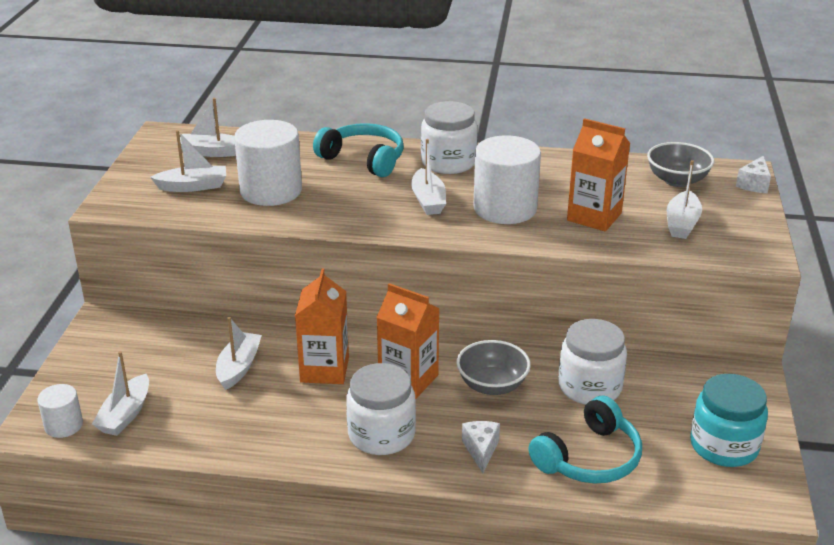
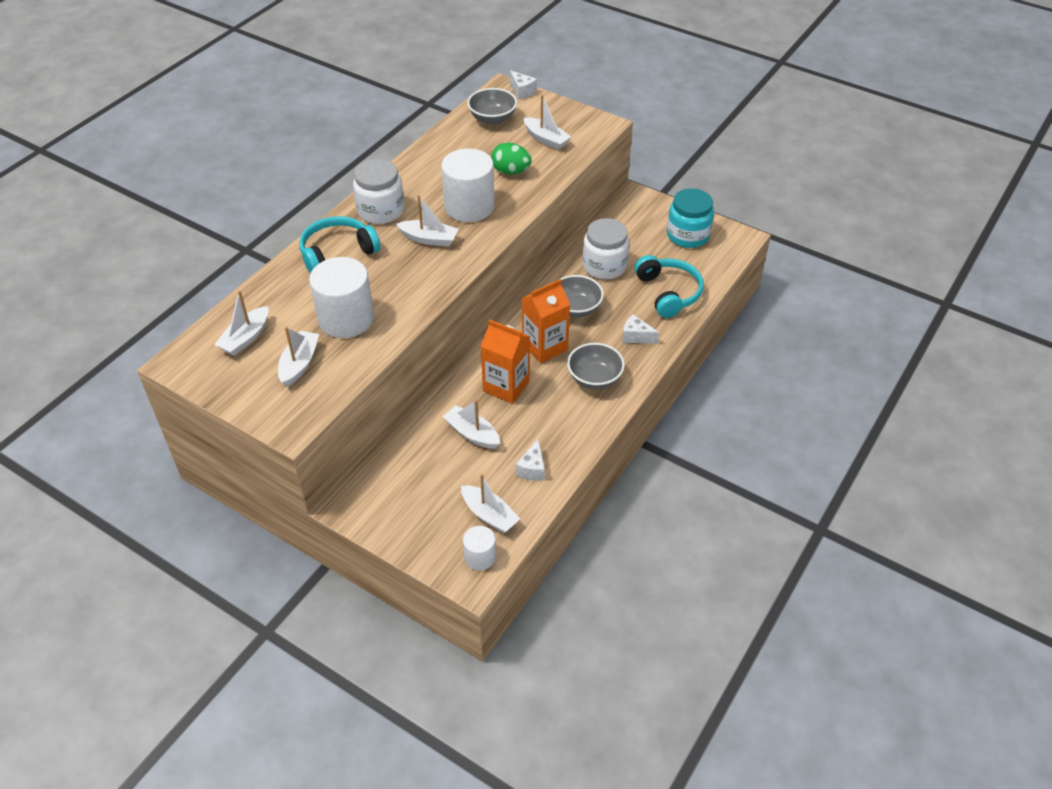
camera: 65 degrees left, 15 degrees up
(207, 426) = (532, 469): none -> white cheese
(381, 434) = (594, 378): white jar -> grey bowl
(594, 217) = (510, 171): orange carton -> green egg

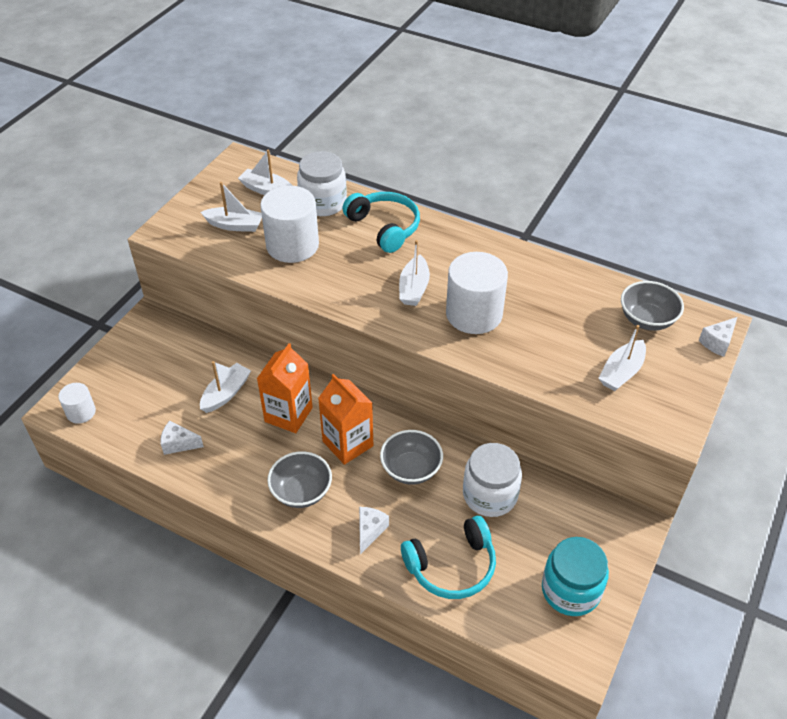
camera: 85 degrees right, 0 degrees up
(381, 210) = (454, 248): white jar -> white jar (323, 203)
(489, 515) = (126, 415): white boat -> none
(510, 171) = (546, 344): green egg -> none

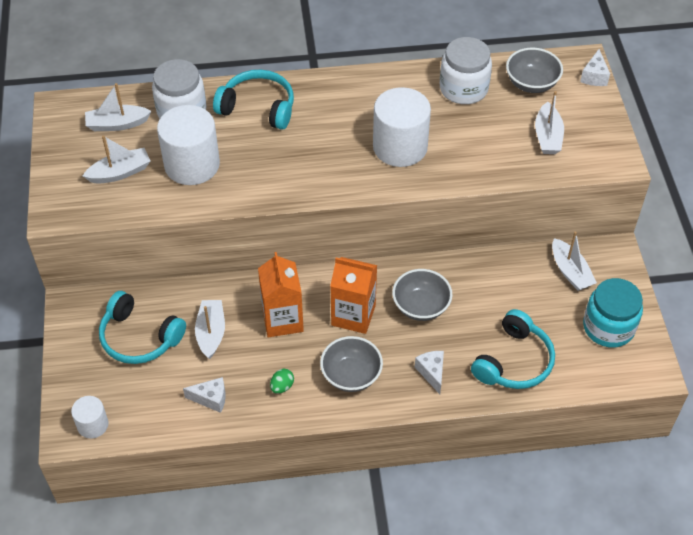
camera: 35 degrees left, 5 degrees up
(172, 367) = (139, 337): none -> turquoise headphones
(179, 444) = (211, 399): white cheese -> white cheese turned 150 degrees counterclockwise
(239, 467) = (282, 386): none -> green egg
(414, 288) = (332, 150): white boat -> white boat (570, 271)
(490, 495) = (496, 291): white jar -> white jar (463, 88)

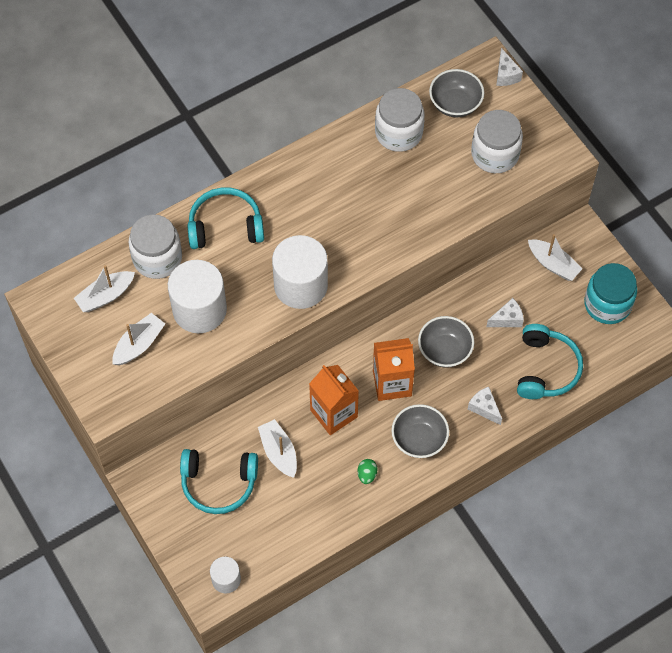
camera: 25 degrees left, 10 degrees up
(211, 399) = (313, 512): white cheese -> white cheese (507, 319)
(400, 147) = (373, 216): white cylinder -> white cylinder (300, 285)
(547, 136) = (495, 154): white boat -> white jar

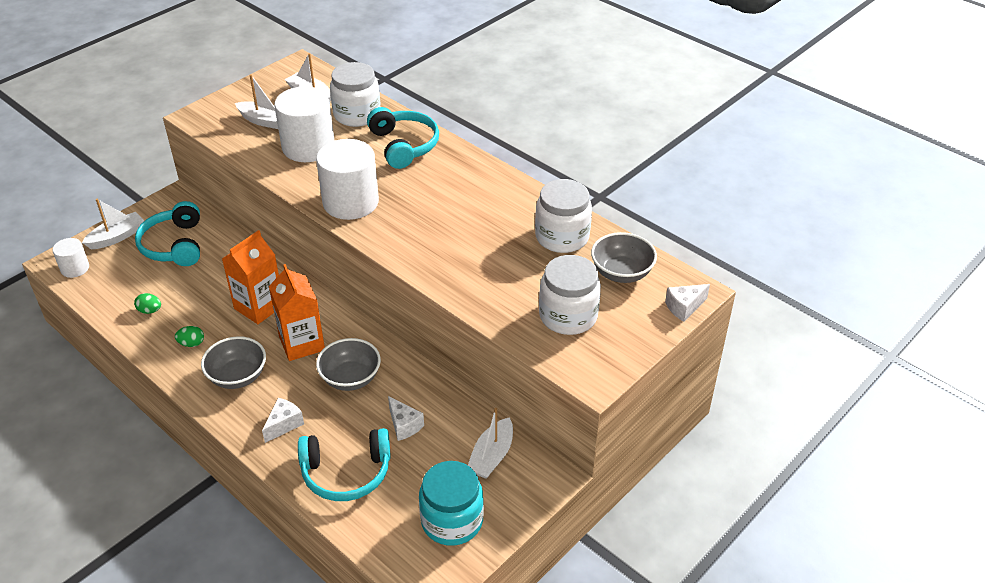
camera: 75 degrees right, 20 degrees down
(279, 452) = (211, 277): white boat -> white boat (117, 237)
(311, 509) = (150, 311): none -> green egg

